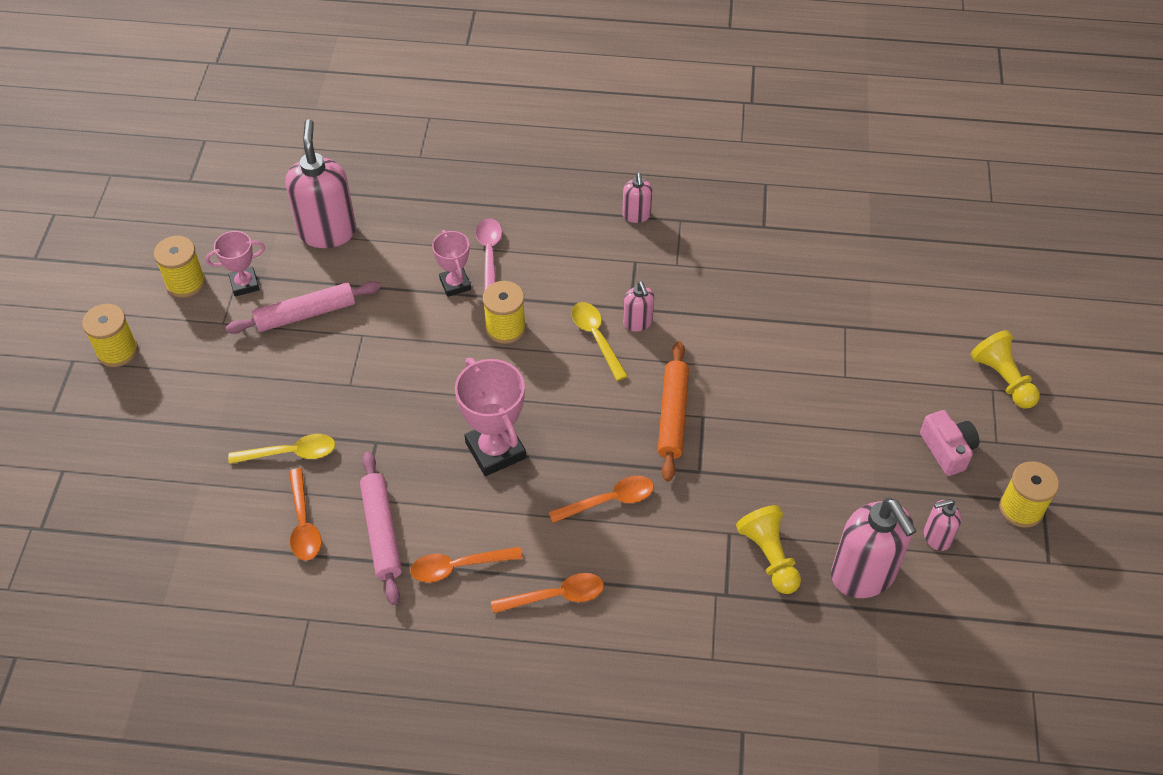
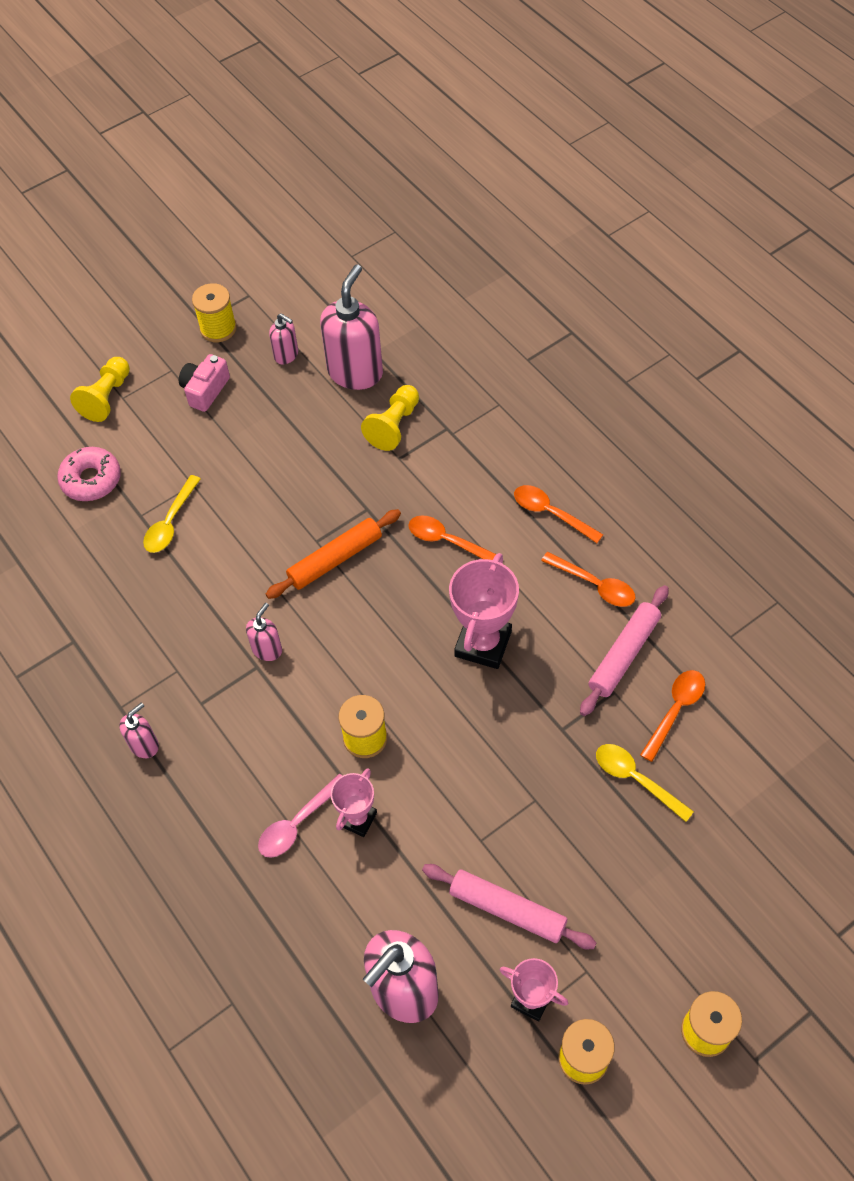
camera: 130 degrees left, 5 degrees up
(596, 338) = (311, 665): yellow spoon -> yellow spoon (171, 522)
(914, 318) = (91, 480): none -> pink donut

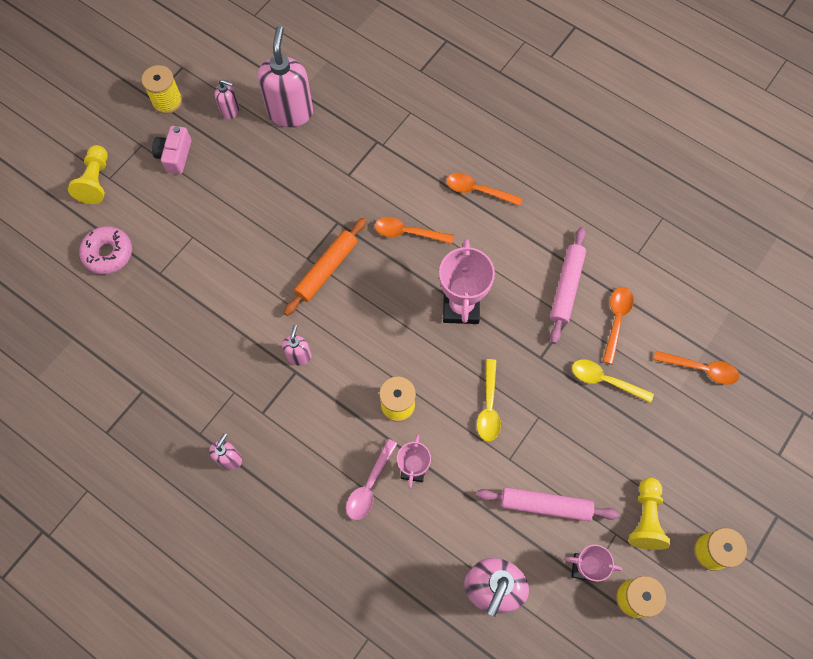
camera: 20 degrees left, 10 degrees up
(171, 522) = (186, 272): yellow spoon -> yellow spoon (489, 406)
(394, 426) = (335, 149): yellow pawn -> yellow pawn (645, 518)
(594, 585) = (528, 239): orange spoon -> orange spoon (701, 369)

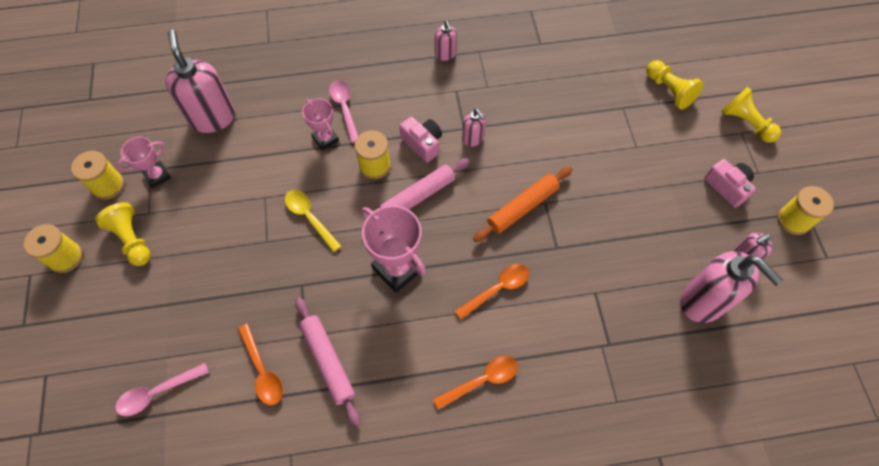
camera: 135 degrees right, 5 degrees down
(108, 253) = (669, 91): pink donut -> yellow pawn
(326, 269) = (522, 207): orange rolling pin -> orange rolling pin turned 60 degrees clockwise
(341, 389) = (422, 143): none -> pink camera
(545, 505) = (214, 190): pink rolling pin -> pink rolling pin (417, 197)
(605, 380) = (234, 312): yellow spoon -> none
(701, 369) = (158, 392): orange spoon -> pink spoon

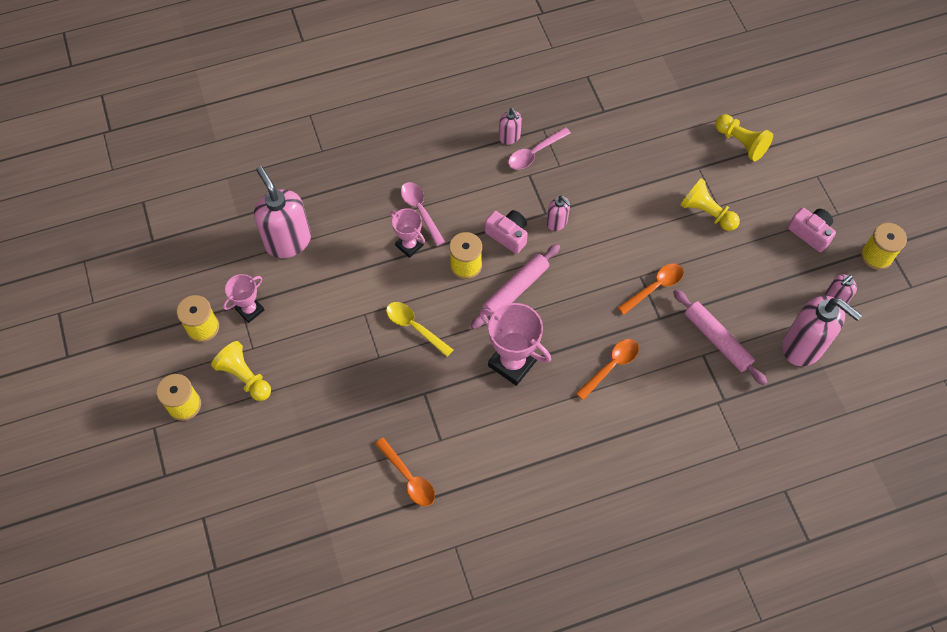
camera: 10 degrees left, 0 degrees up
(158, 392) = (315, 514): pink spoon -> pink spoon (535, 153)
(328, 361) = (468, 459): pink rolling pin -> pink rolling pin (717, 340)
(481, 380) = (614, 452): orange spoon -> orange spoon (654, 287)
(522, 207) = (619, 284): orange rolling pin -> none
(745, 123) = (819, 165): yellow pawn -> yellow pawn (707, 213)

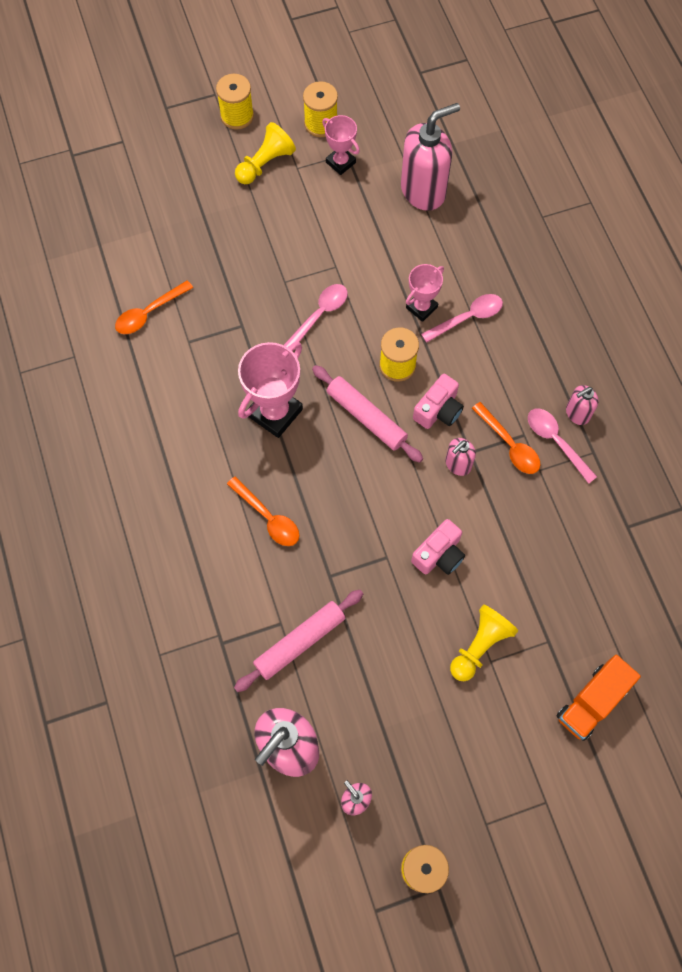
camera: 90 degrees right, 5 degrees up
(415, 327) = (319, 315): yellow spoon -> pink spoon
(654, 287) = (371, 573): orange spoon -> orange spoon (509, 444)
(741, 143) = (592, 701): yellow pawn -> orange truck
(810, 233) = (454, 781): pink camera -> pink camera (439, 554)

